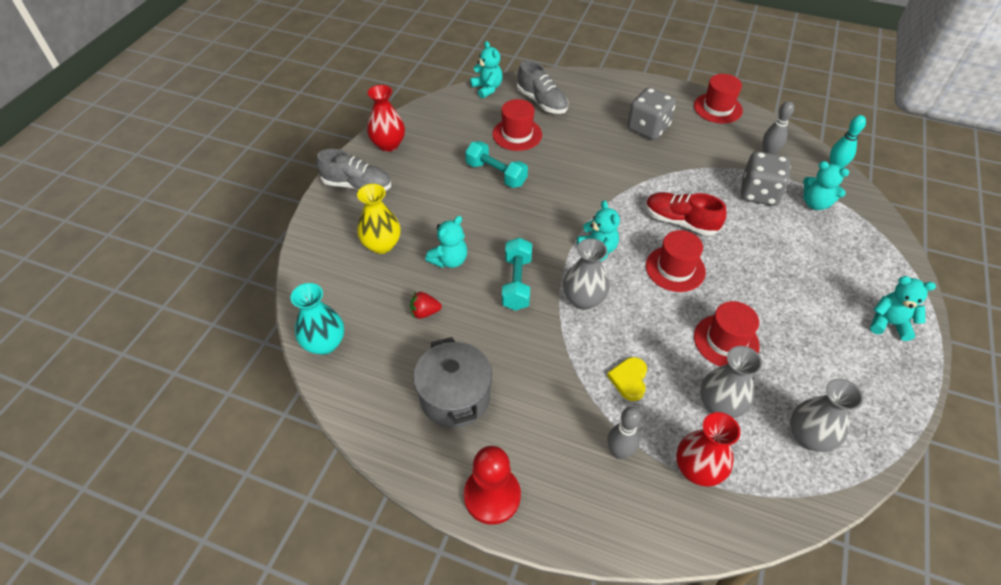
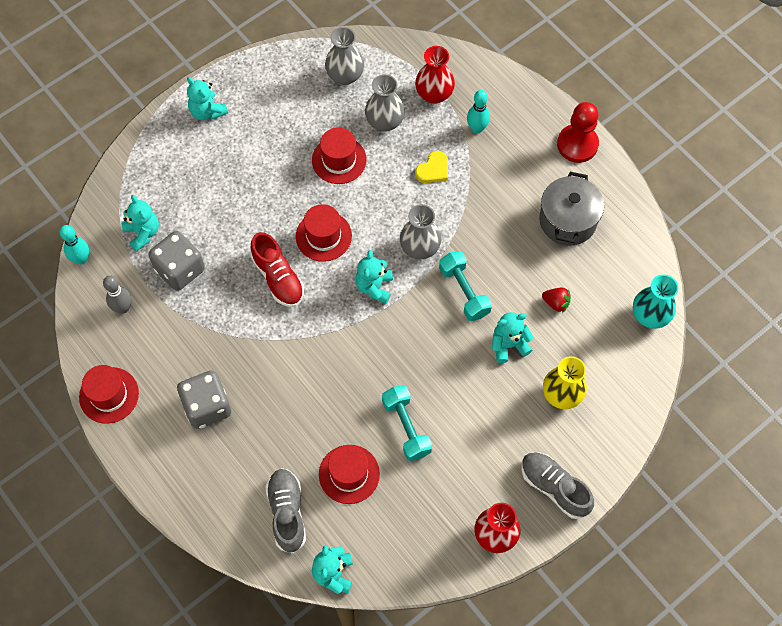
camera: 150 degrees left, 15 degrees up
(517, 283) = (464, 291): turquoise dumbbell -> turquoise dumbbell turned 60 degrees counterclockwise
(619, 452) = (477, 128): grey bowling pin -> turquoise bowling pin

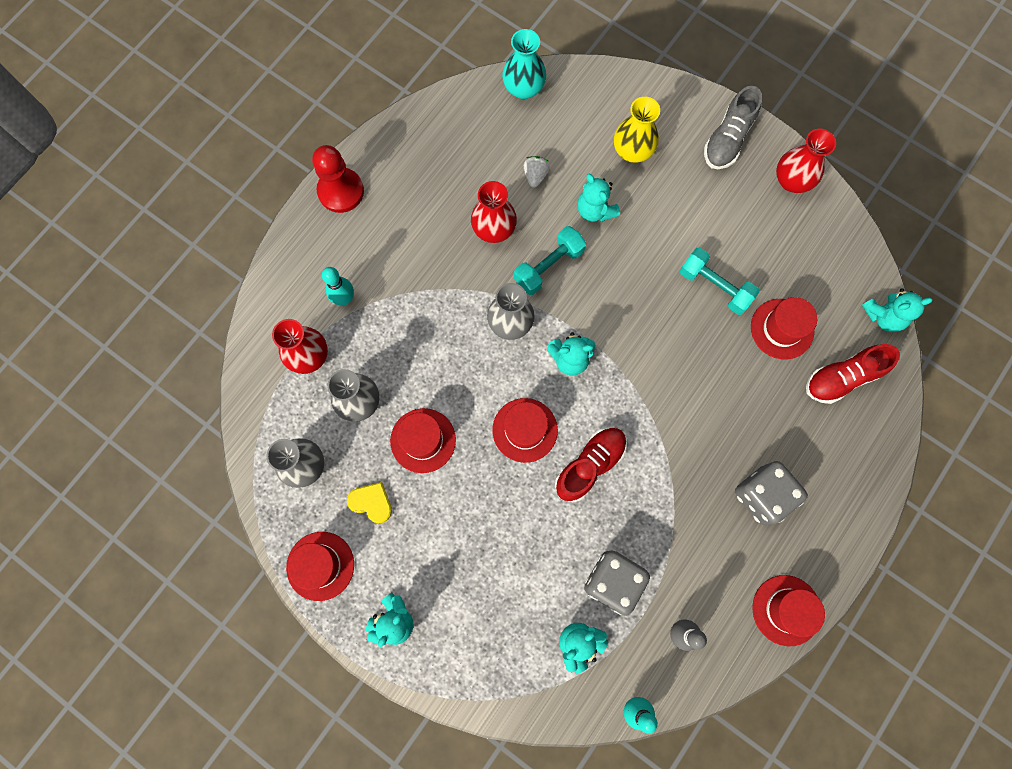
camera: 105 degrees left, 10 degrees up
(265, 72) = (320, 566): none -> red hat
(287, 512) = (842, 378): grey shoe -> red shoe
(406, 427) = (714, 286): turquoise dumbbell -> turquoise dumbbell turned 75 degrees clockwise
(433, 169) = (409, 333): yellow heart -> yellow heart (371, 502)
(511, 256) = (494, 229): none -> red vase
(556, 303) = (535, 175): red strawberry -> white strawberry
(568, 220) = (437, 183): grey pot -> none

